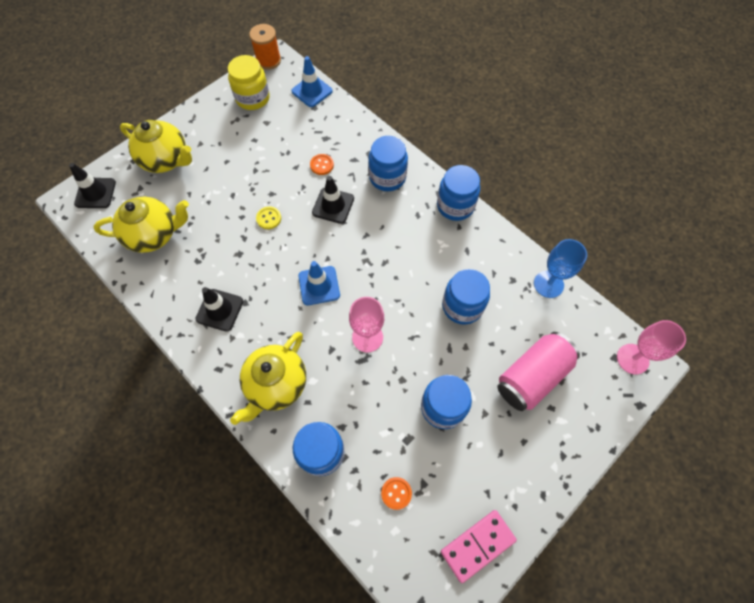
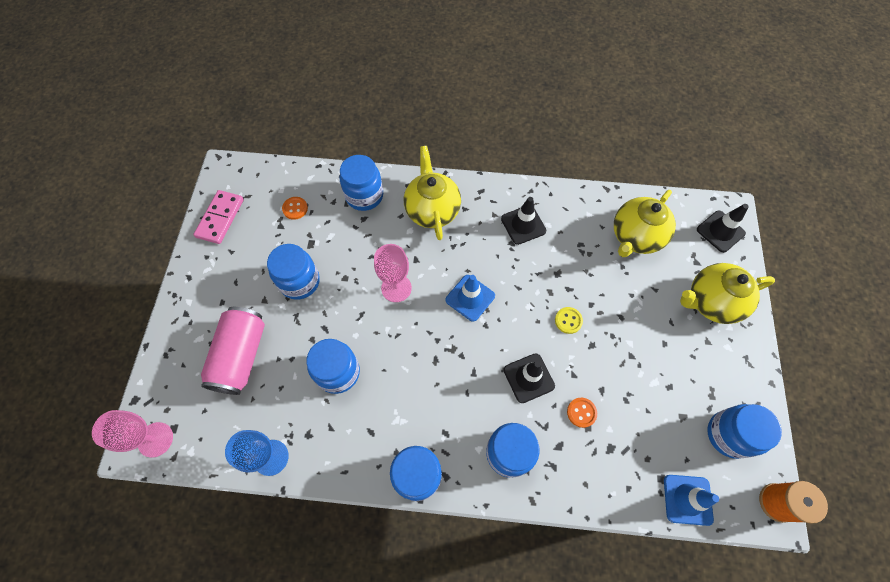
camera: 140 degrees right, 0 degrees up
(253, 98) = (729, 434): yellow jar -> blue jar

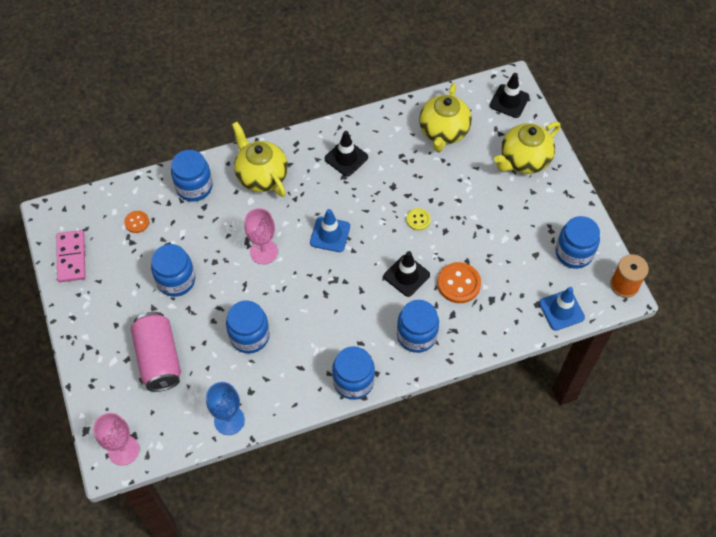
camera: 25 degrees left, 5 degrees down
(581, 412) = (458, 283): orange button -> orange button, size x1.74

